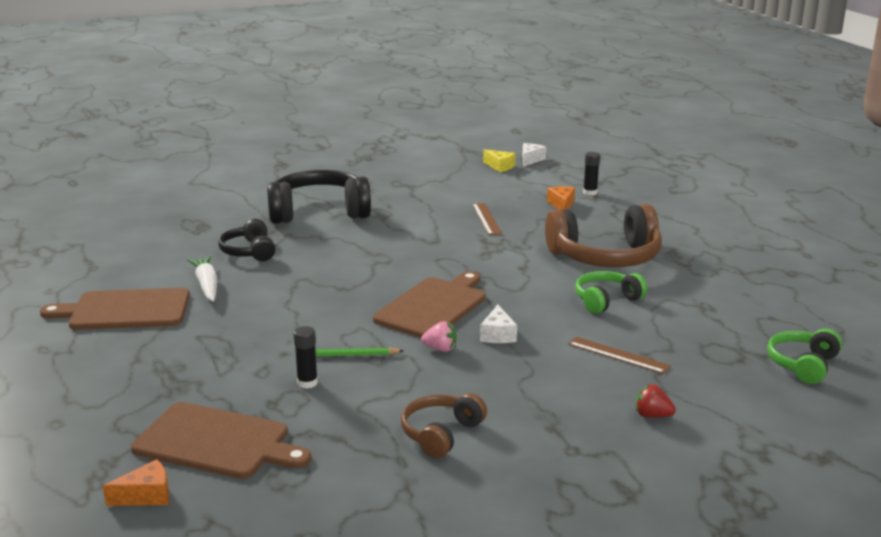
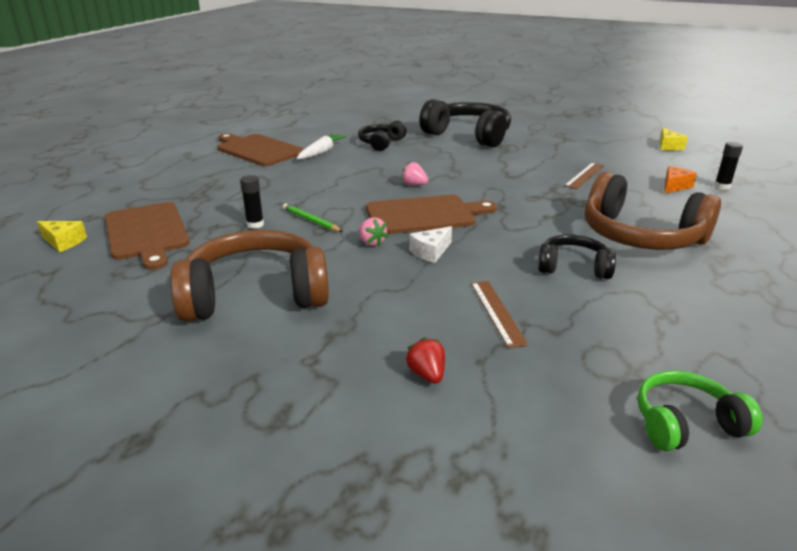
camera: 45 degrees right, 5 degrees up
(146, 495) = (64, 242): orange cheese -> yellow cheese
(370, 283) = (414, 185): none -> pink strawberry
(441, 434) = (255, 295): brown headphones -> brown headphones, size x1.84
(530, 160) = (708, 149): white cheese -> none
(606, 300) = (573, 267): green headphones -> black headphones

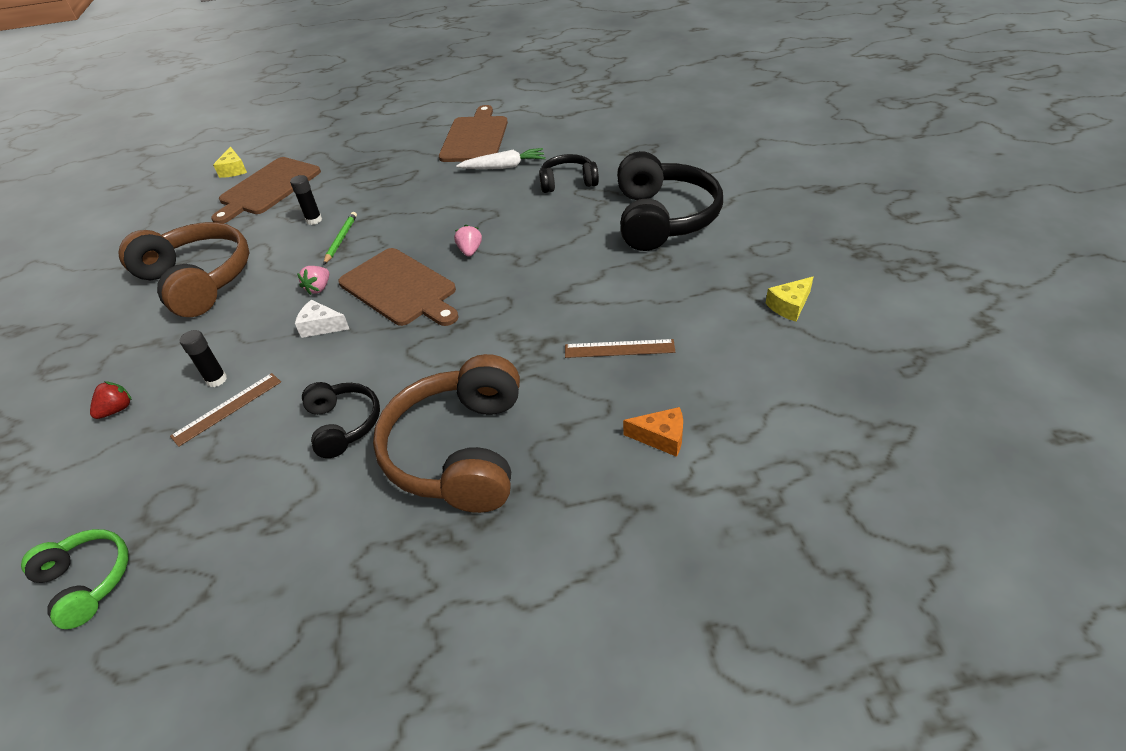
camera: 60 degrees right, 15 degrees up
(668, 146) = (840, 387): yellow cheese -> yellow cheese (789, 306)
(722, 186) = (712, 486): black glue stick -> black glue stick (216, 380)

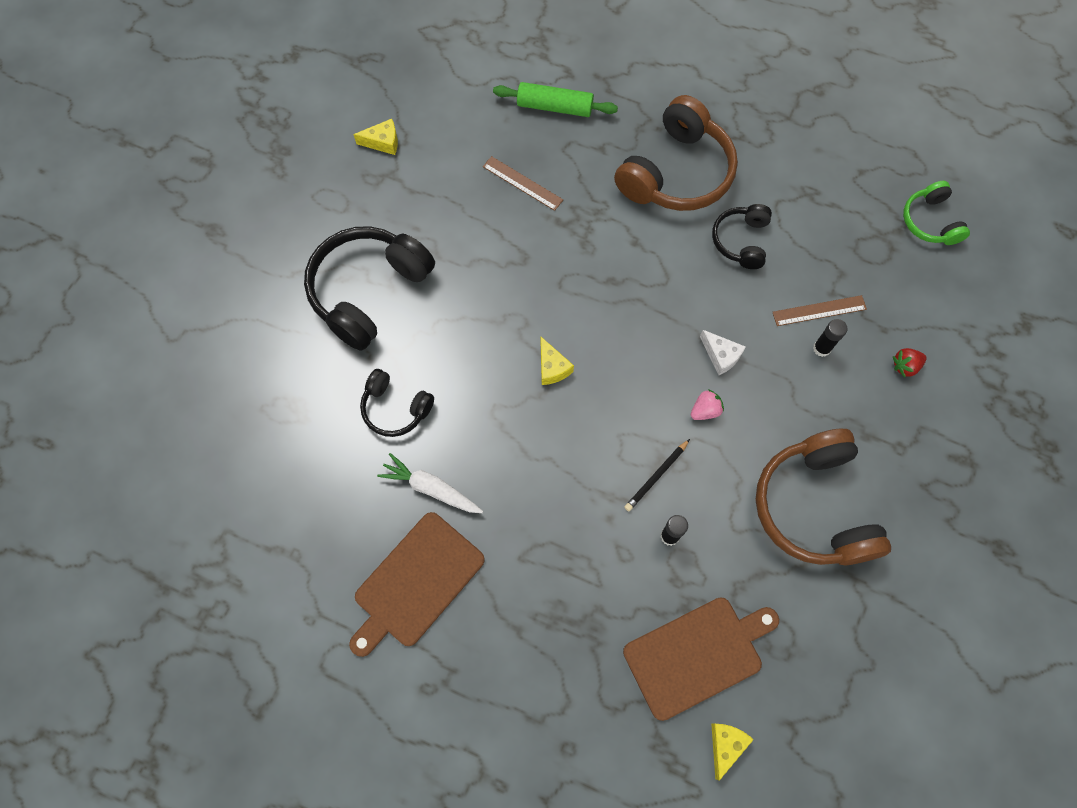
camera: 150 degrees left, 25 degrees up
(341, 239) = (656, 476): green pencil -> black pencil
(400, 288) = (637, 359): brown cutting board -> none
(470, 251) = (552, 367): pink strawberry -> yellow cheese
(661, 437) = (555, 107): orange cheese -> green rolling pin

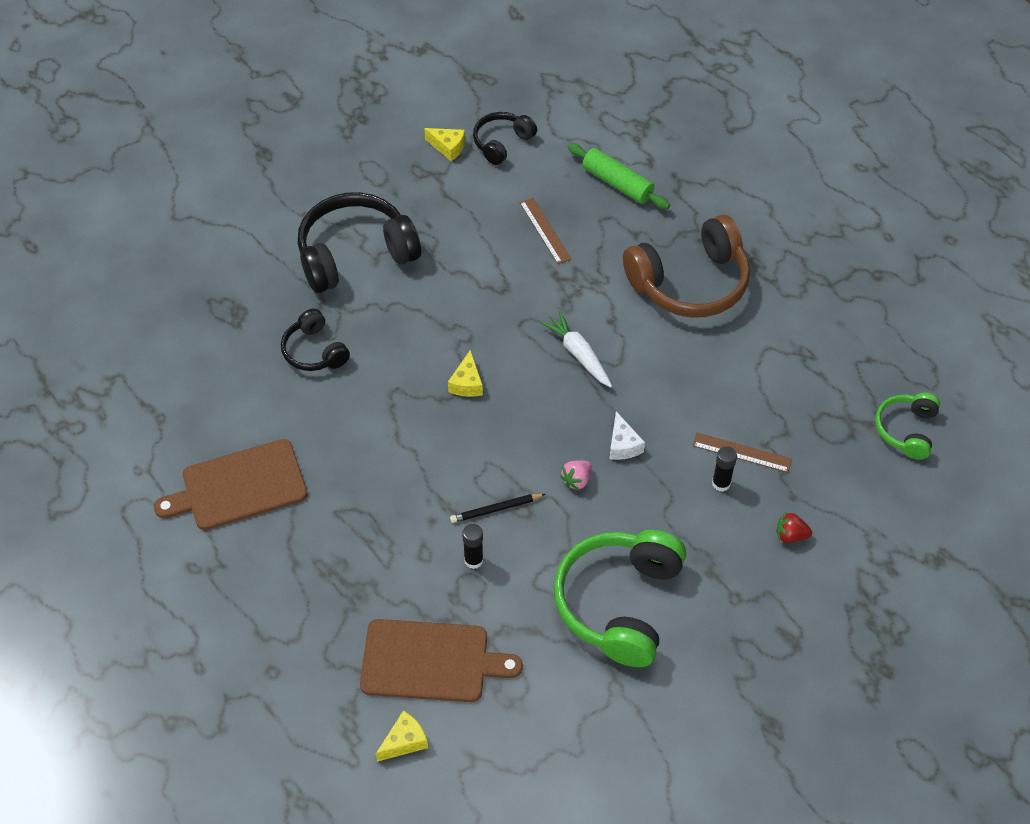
camera: 30 degrees right, 15 degrees down
(431, 488) = (300, 424): white carrot -> white carrot (578, 354)
(705, 410) = (576, 480): pink strawberry -> pink strawberry turned 135 degrees clockwise
(741, 241) = (710, 363): black headphones -> black headphones (502, 143)
(814, 507) = (619, 603): brown headphones -> green headphones

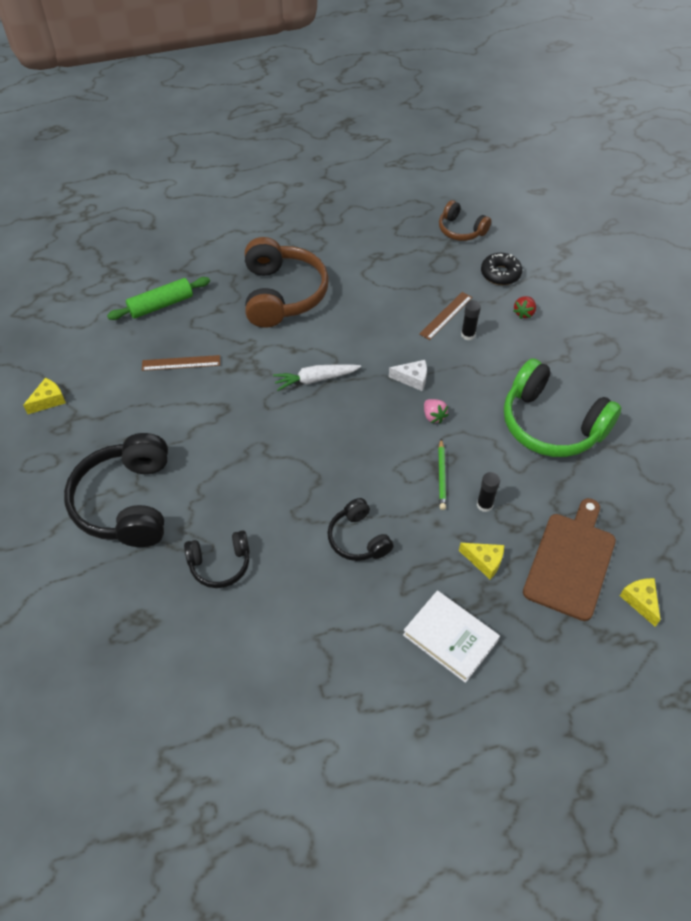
camera: 70 degrees left, 0 degrees up
(239, 486) = (345, 667): brown cutting board -> none
(299, 567) = (450, 638): none -> white book
(467, 383) = (309, 460): yellow cheese -> yellow cheese (484, 561)
(495, 509) = (441, 476): black pencil -> green pencil
(502, 143) = (69, 363): black headphones -> black headphones (358, 538)
(848, 493) = (500, 274): none -> black donut
(906, 430) = (461, 230): green headphones -> brown headphones

